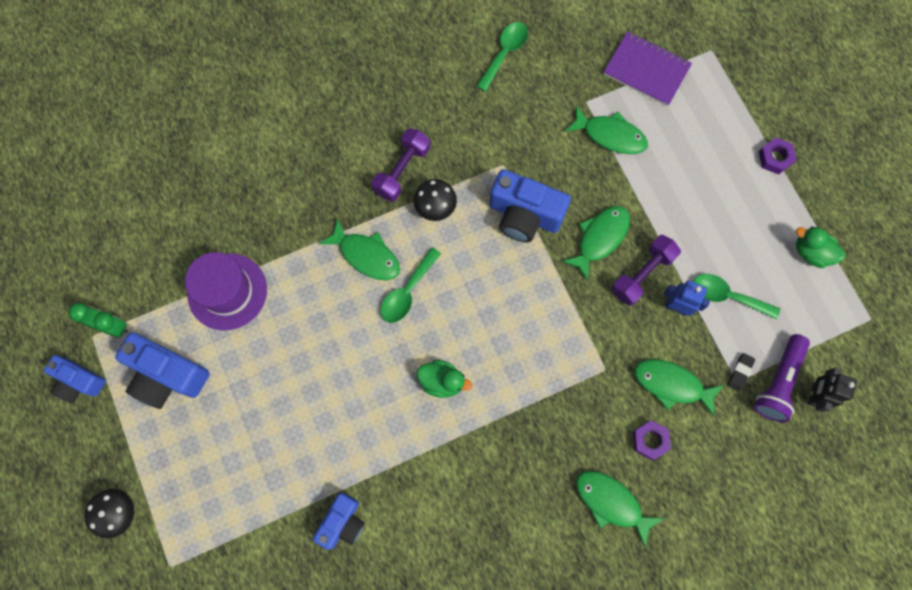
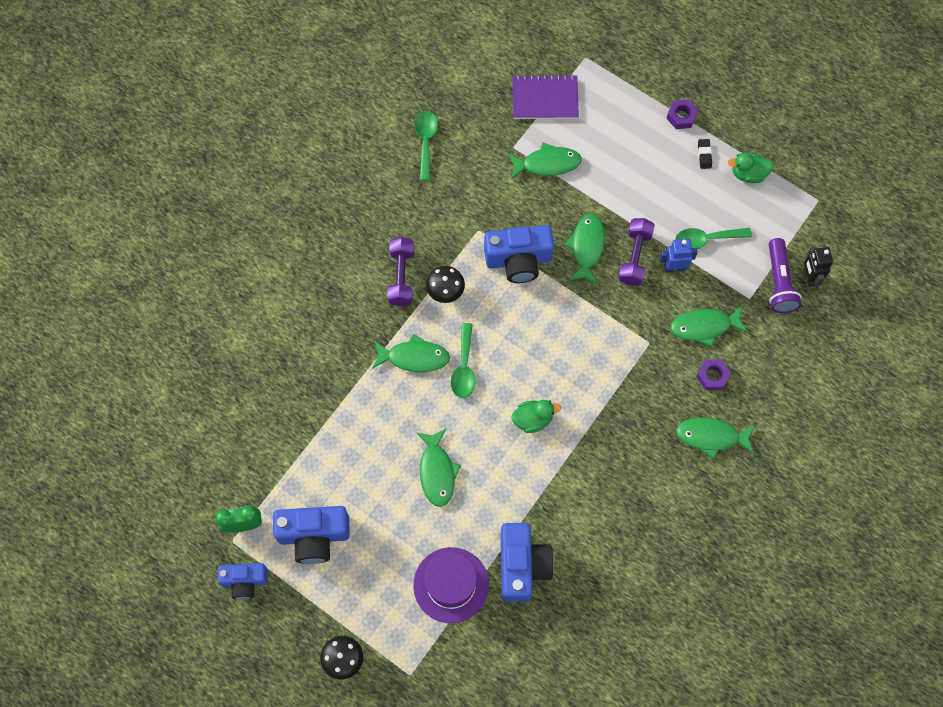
camera: 30 degrees left, 5 degrees down
(227, 291) = (320, 446): purple hat -> purple hat (451, 585)
(319, 380) = (437, 472): none -> green fish
(342, 522) = (522, 565): blue camera -> blue camera, size x1.57
(740, 372) = (748, 291): black eraser -> black eraser (704, 155)

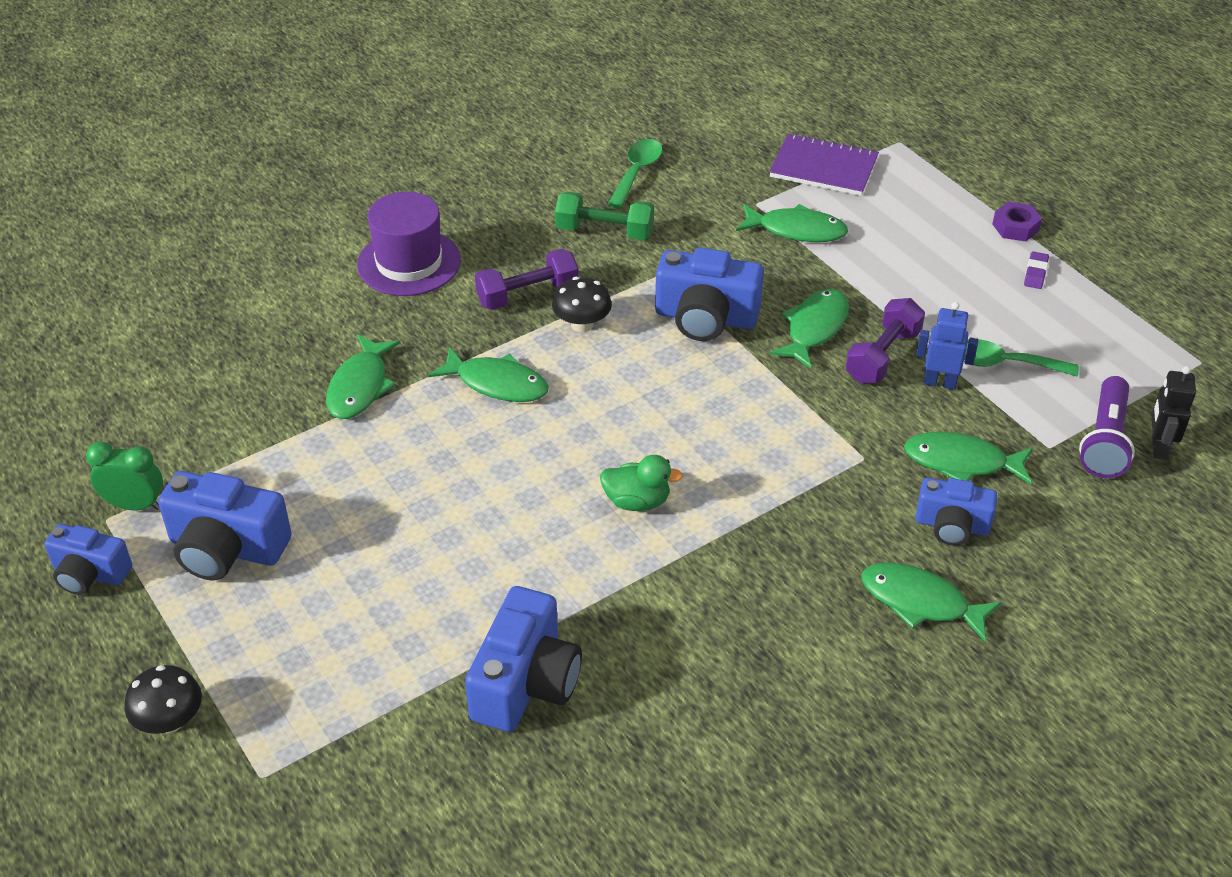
camera: 20 degrees right, 25 degrees down
(401, 277) = (527, 294): purple dumbbell -> purple dumbbell turned 45 degrees clockwise
(426, 204) = (604, 231): none -> green dumbbell
(437, 472) = (456, 524): green fish -> green fish (360, 387)
(451, 585) = (397, 674): purple hat -> purple hat (409, 262)
(464, 367) = (563, 413): green spoon -> none
(704, 155) = (1035, 273): black eraser -> purple eraser
(712, 376) = (952, 526): purple nut -> blue camera
(748, 174) = (1097, 308): green duck -> none

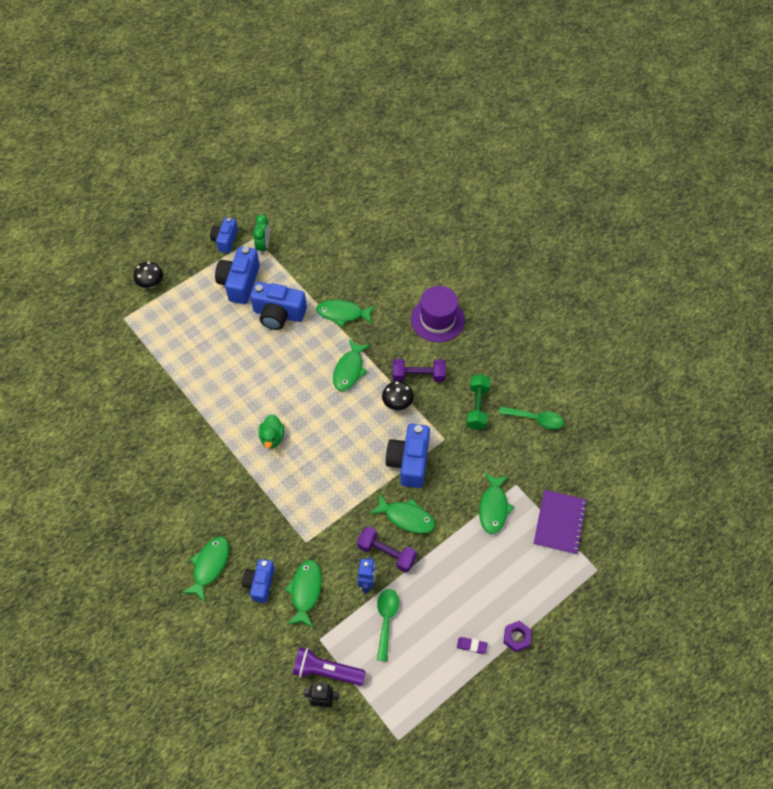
camera: 85 degrees right, 15 degrees up
(525, 683) = (166, 402): blue camera -> blue camera (278, 314)
(527, 294) = (418, 376): purple dumbbell -> purple dumbbell turned 60 degrees counterclockwise

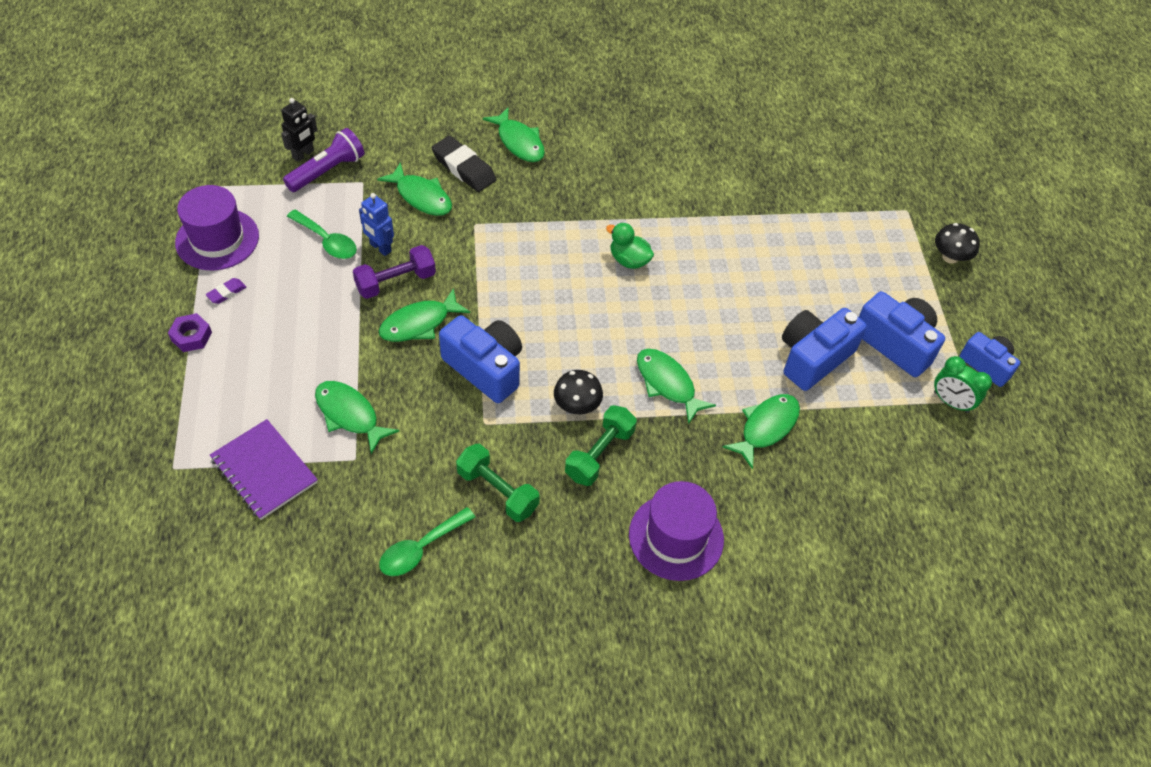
camera: 120 degrees right, 5 degrees down
(260, 583) = (464, 168): blue camera -> black eraser
(418, 376) = (599, 454): purple dumbbell -> green dumbbell
(437, 691) = (217, 239): none -> purple hat

